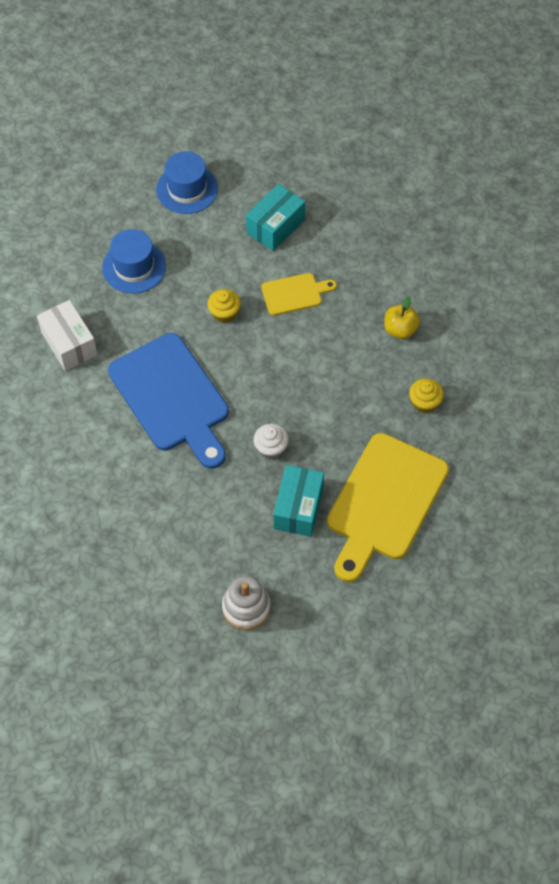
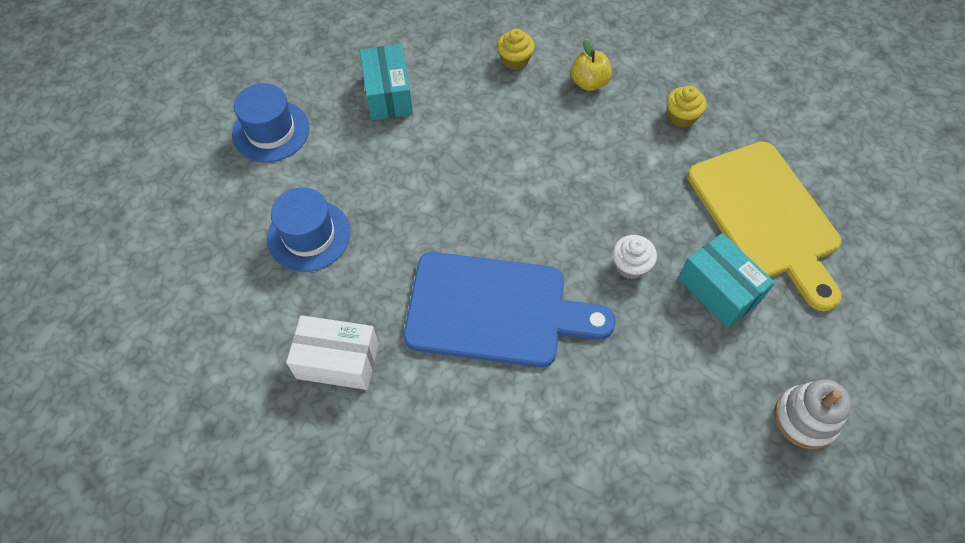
camera: 50 degrees left, 0 degrees up
(224, 313) = (441, 197): yellow cupcake -> yellow cupcake (515, 60)
(294, 294) = (475, 130): yellow cutting board -> none

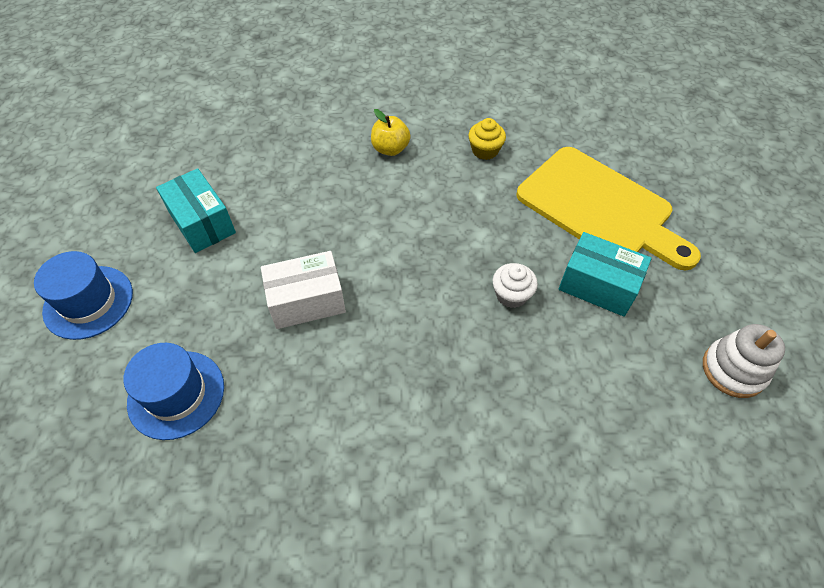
camera: 25 degrees left, 5 degrees down
(338, 361) = (267, 518): white box -> white box (307, 301)
(495, 310) = (408, 390): blue cutting board -> none
(515, 60) = (313, 151): yellow cupcake -> none

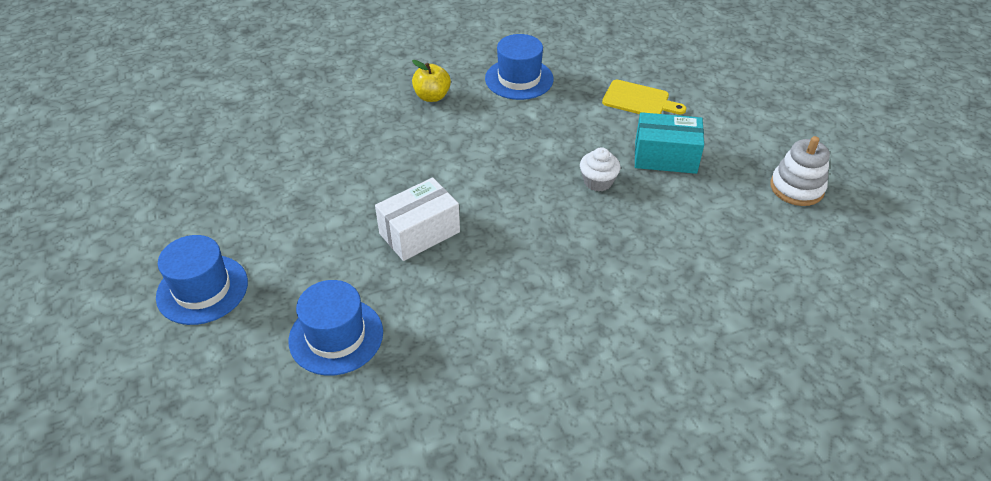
camera: 20 degrees left, 10 degrees down
(202, 223) = (281, 197): turquoise box -> none
(485, 150) = (519, 79): yellow cupcake -> blue hat
(600, 208) = (639, 100): yellow cutting board -> yellow cutting board, size x0.49

